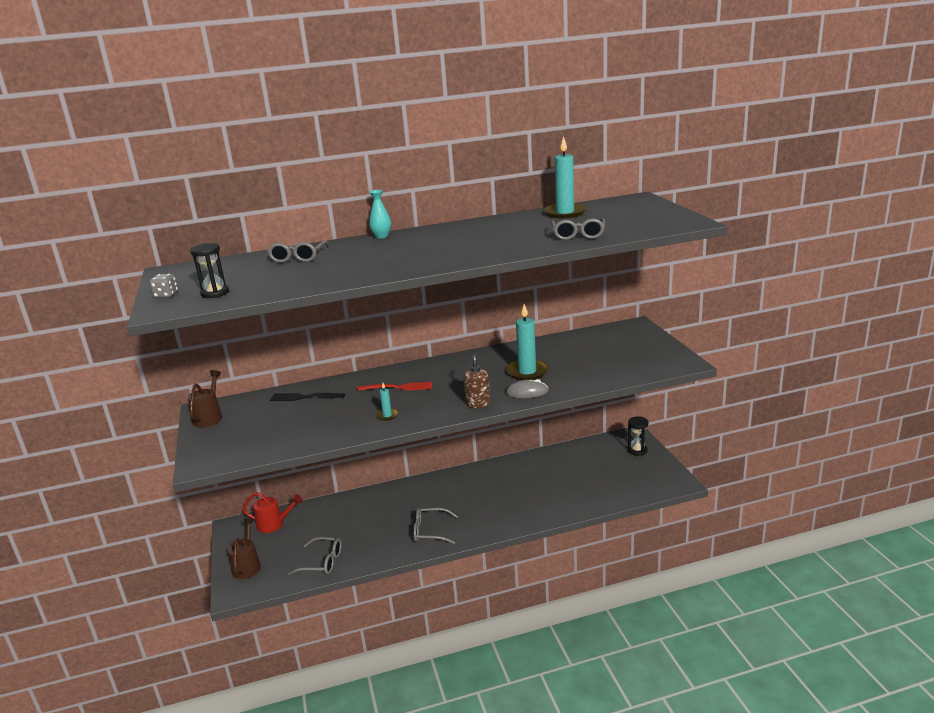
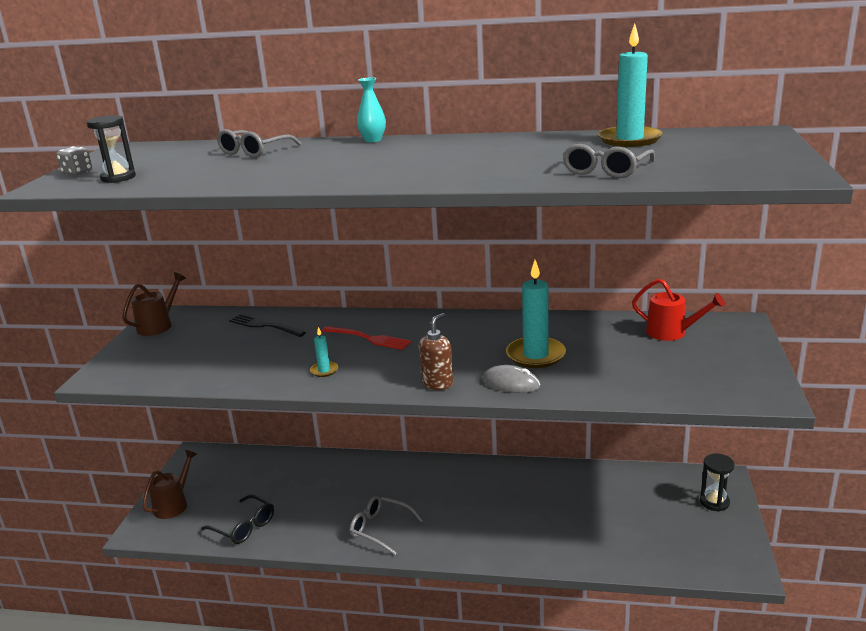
camera: 25 degrees right, 0 degrees up
(274, 524) = (233, 465): red watering can -> red watering can (672, 333)
(322, 562) = (244, 527): grey glasses -> black glasses

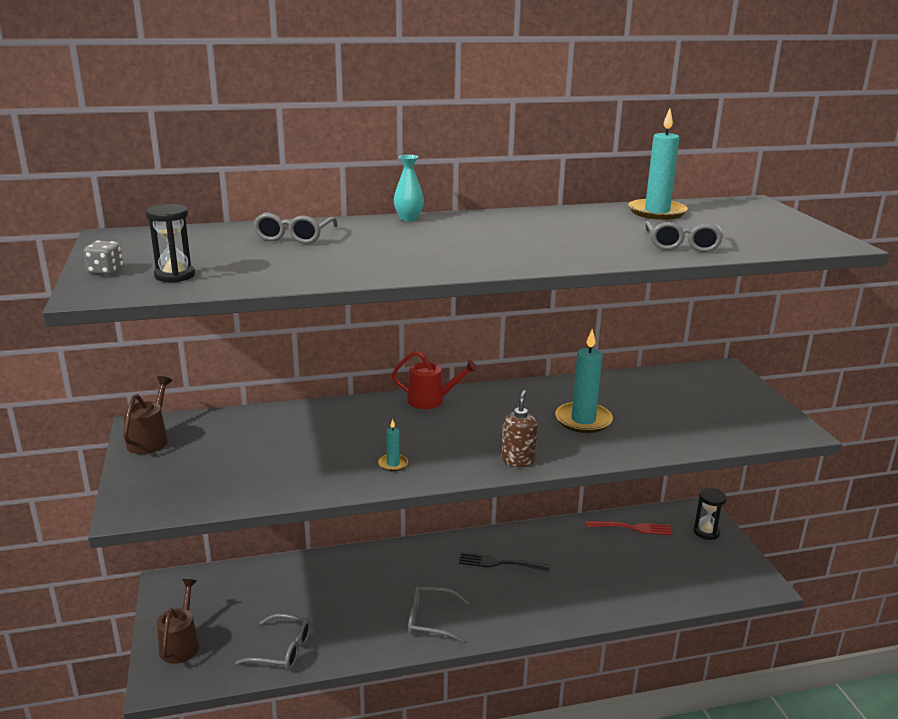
camera: 25 degrees left, 0 degrees up
(244, 527) = (283, 650): black glasses -> grey glasses
(265, 326) = (282, 425): black fork -> black fork (500, 563)
(368, 338) = (408, 424): red fork -> red fork (631, 528)
(510, 383) = (584, 450): grey mouse -> none
(672, 333) = (679, 384): red watering can -> red watering can (431, 400)

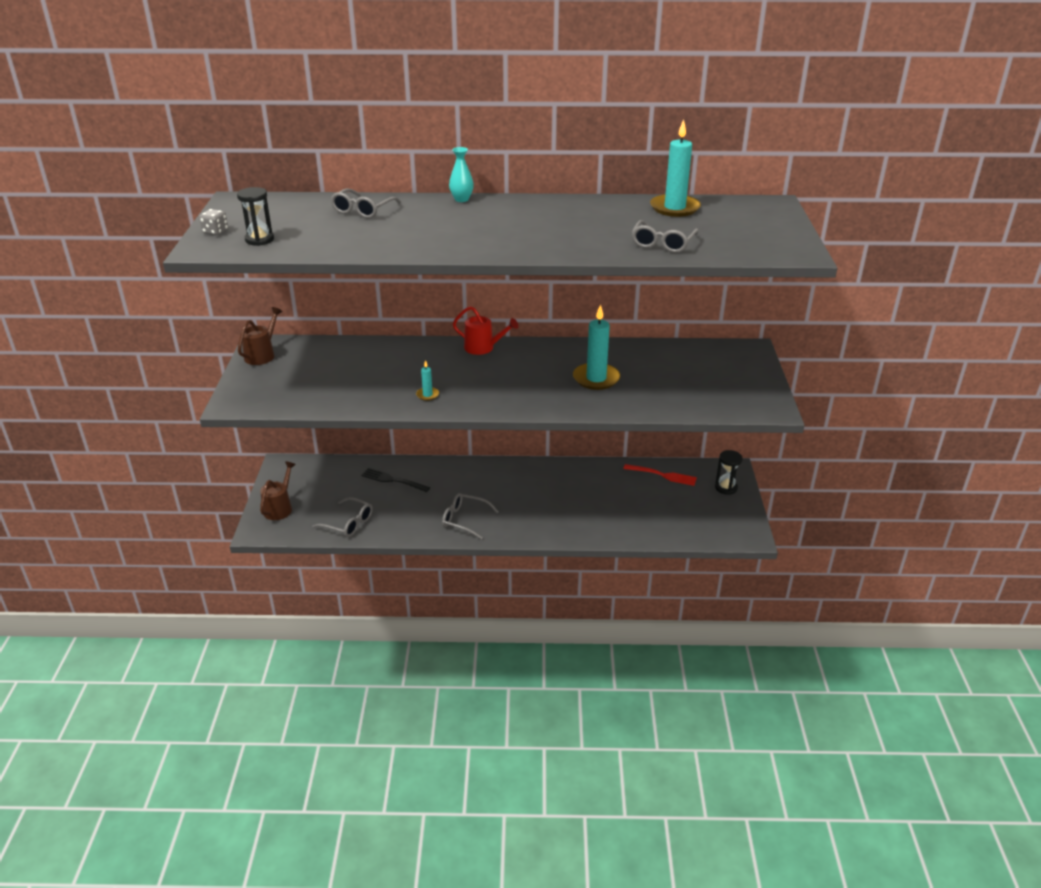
camera: 15 degrees right, 10 degrees up
(500, 563) = (538, 487): black fork -> black fork (393, 480)
(518, 460) = (523, 404): brown soap dispenser -> none

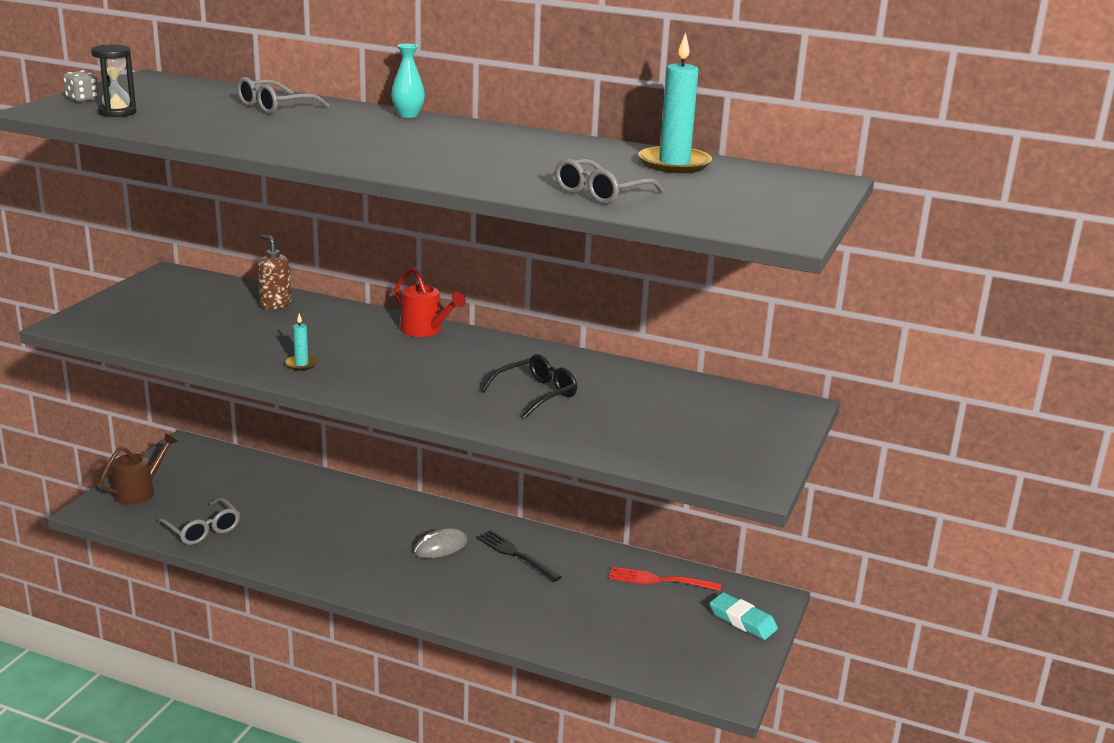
camera: 20 degrees right, 10 degrees down
(262, 354) = (158, 284): brown watering can -> none
(363, 351) = (275, 304): none -> brown soap dispenser
(393, 480) = (299, 496): black fork -> black fork (516, 555)
(464, 519) = (346, 563): grey glasses -> none
(514, 491) = (440, 547): none -> grey mouse
(596, 379) = (537, 394): turquoise candle -> black glasses
(662, 475) = (660, 580): red fork -> red fork turned 150 degrees clockwise
(726, 488) = (742, 620): black hourglass -> turquoise eraser

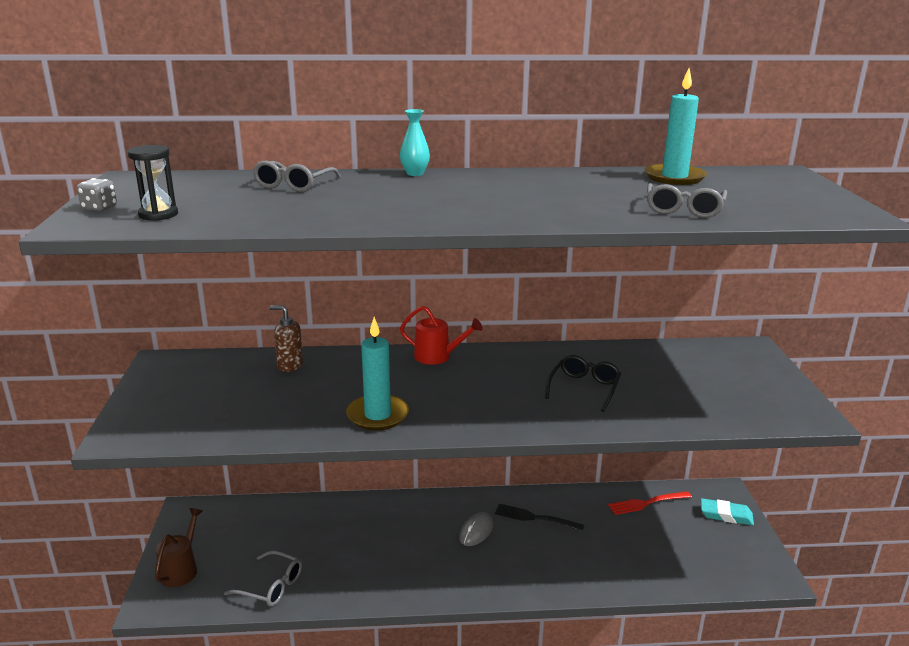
camera: 25 degrees left, 0 degrees up
(301, 364) = (377, 415): turquoise candle -> turquoise candle, size x2.10

